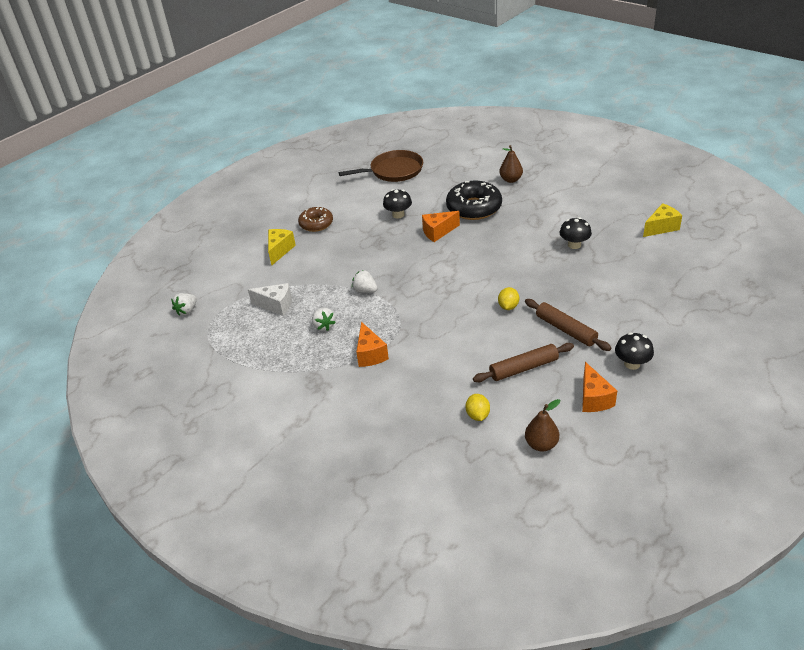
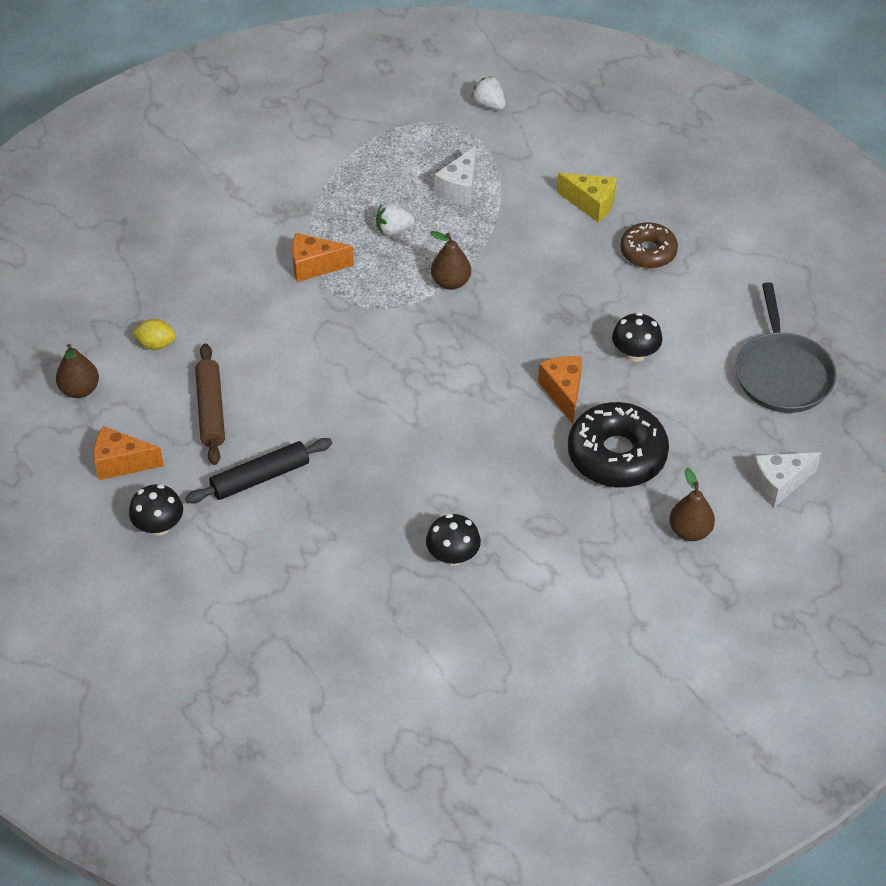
camera: 100 degrees right, 10 degrees up
(365, 290) = (451, 282): white strawberry -> brown pear
(393, 171) = (782, 374): brown pan -> grey pan
(467, 162) = (779, 484): none -> white cheese
(508, 306) = (340, 429): yellow lemon -> none
(566, 330) = (260, 477): brown rolling pin -> black rolling pin
(661, 228) = (449, 696): yellow cheese -> none

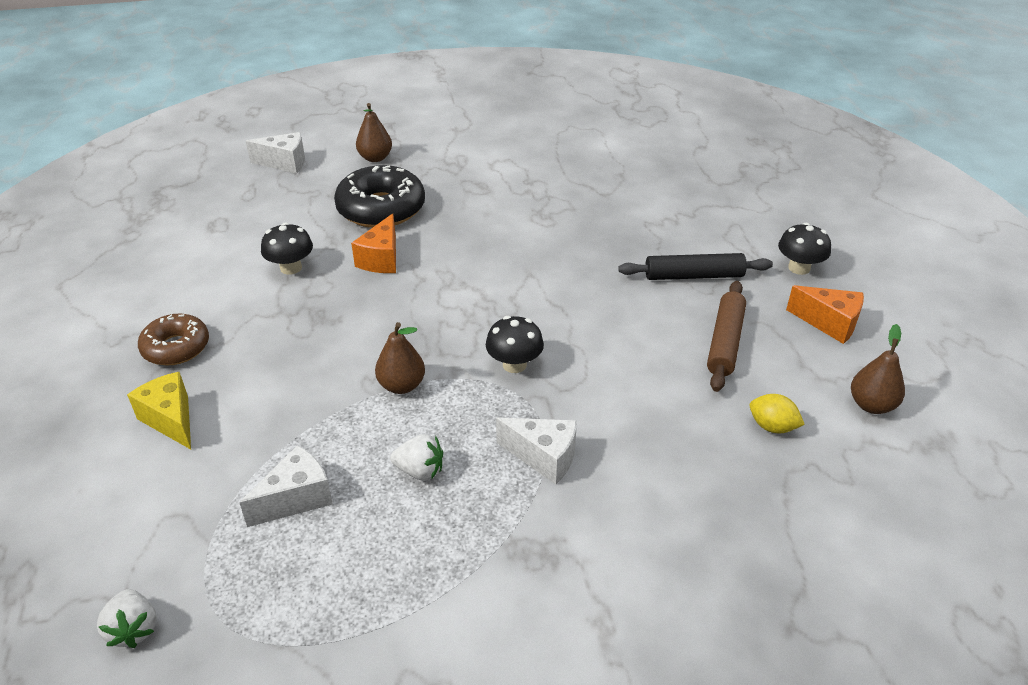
camera: 155 degrees left, 10 degrees down
(314, 266) = (544, 457): orange cheese -> white cheese
(453, 556) = (558, 189): black mushroom -> black mushroom (514, 364)
(782, 374) = (193, 219): grey pan -> none

